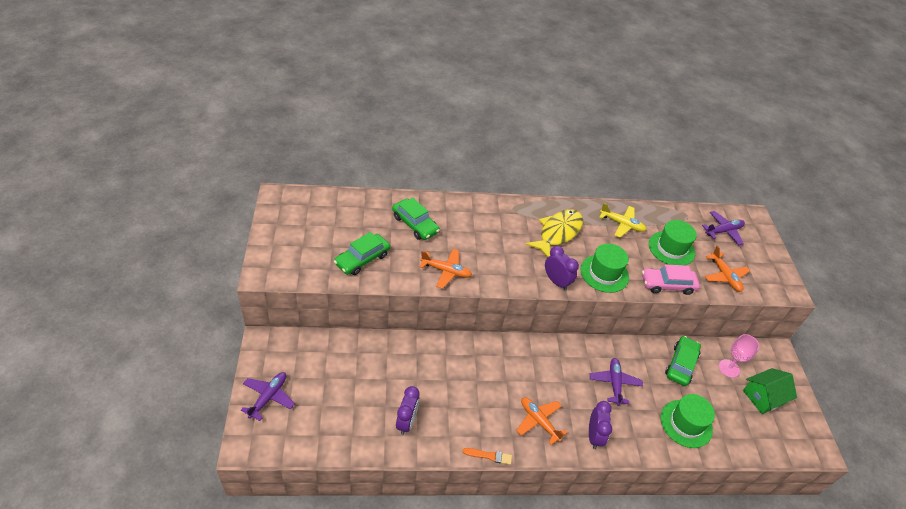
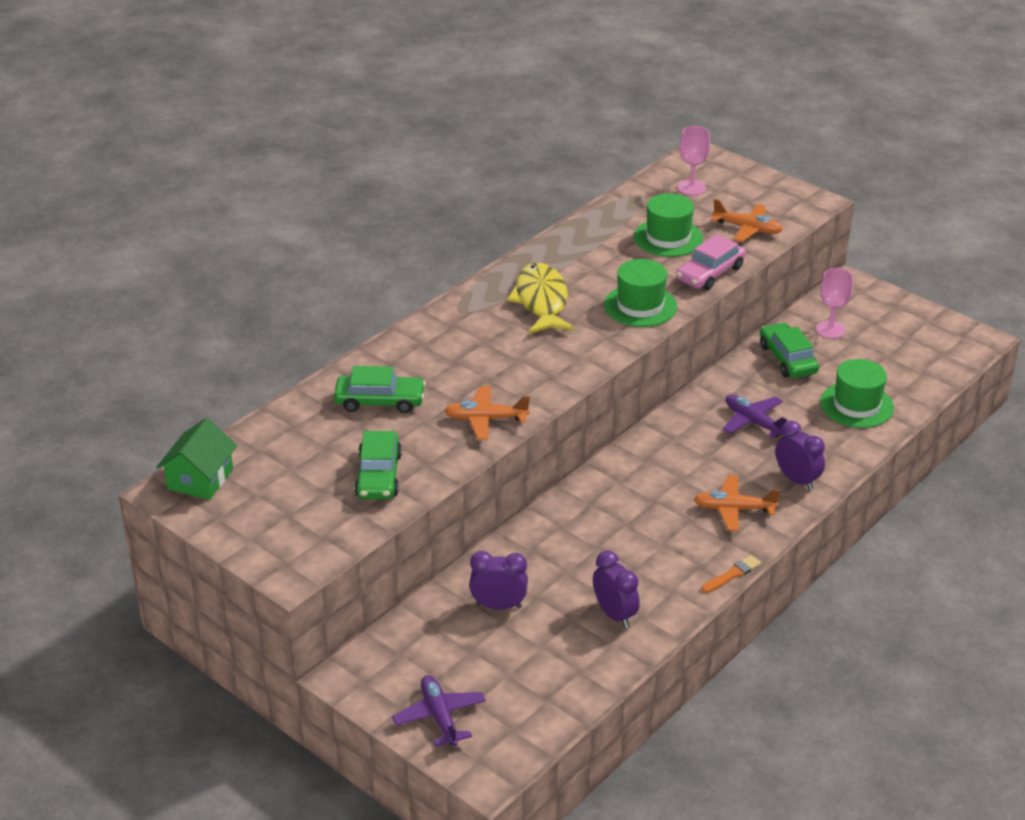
camera: 40 degrees left, 10 degrees down
(446, 271) = (485, 419): orange plane -> orange plane turned 150 degrees counterclockwise
(556, 281) = (607, 347): purple clock -> purple clock (498, 606)
(622, 224) = (591, 248): yellow plane -> none
(723, 231) = (691, 188): purple plane -> pink goblet
(763, 397) = (888, 332): green house -> green house (200, 479)

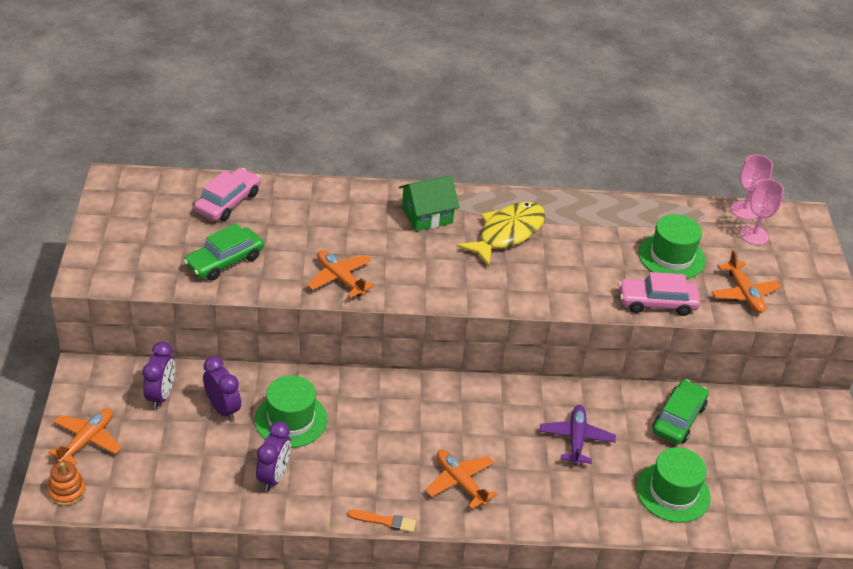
camera: 45 degrees right, 5 degrees up
(200, 479) = (139, 186): green house -> green house (427, 215)
(298, 434) = (228, 202): none -> pink car
(380, 401) = (303, 219): green car -> none
(439, 716) = (87, 440): purple plane -> orange plane
(491, 761) = (67, 491): none -> orange stacking toy
(640, 306) = (566, 286): green hat -> green hat (291, 420)
(797, 480) = (536, 502): purple clock -> purple clock (161, 395)
(830, 330) = (749, 425): pink goblet -> pink goblet (744, 210)

